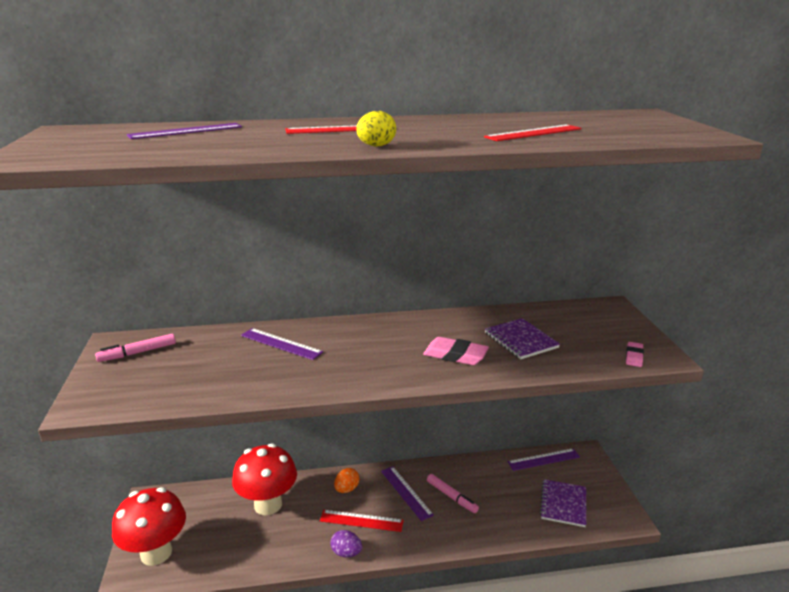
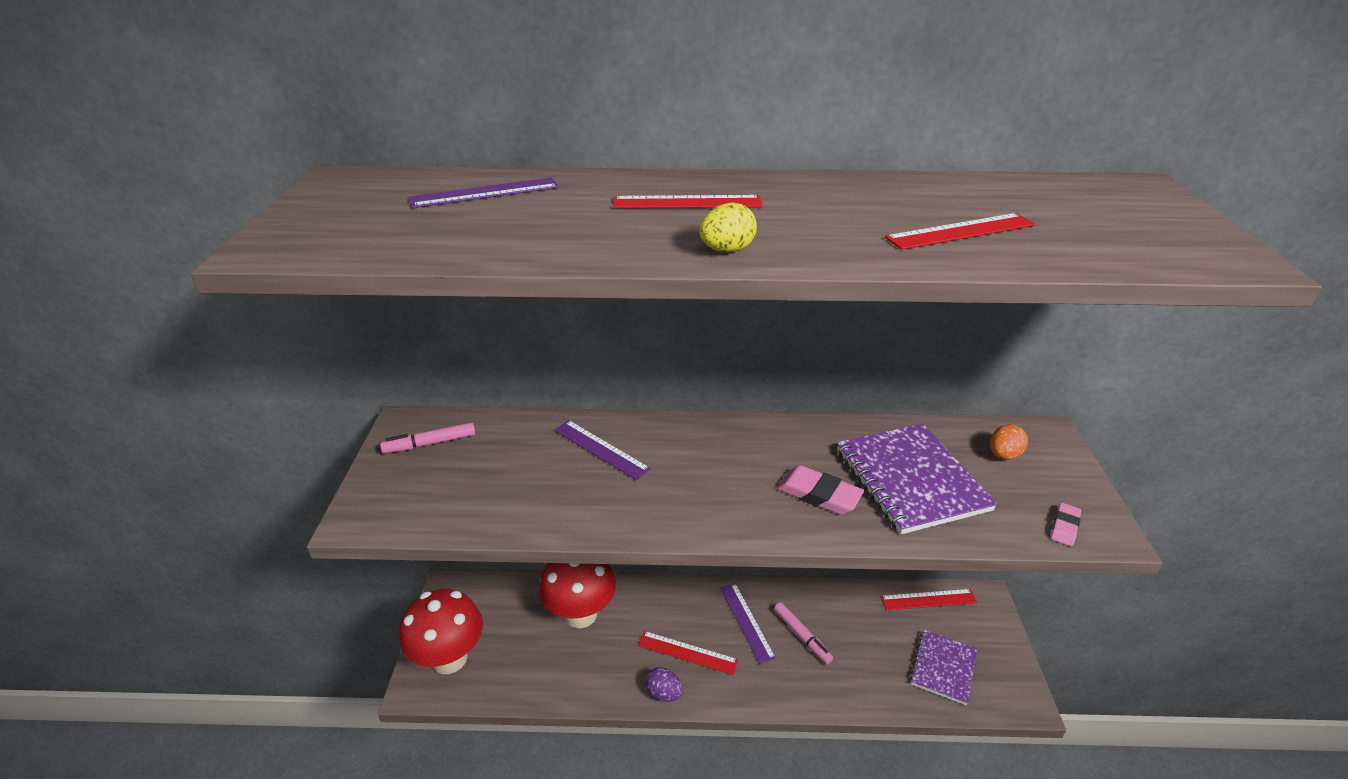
camera: 10 degrees right, 10 degrees up
(347, 489) = (675, 607): orange egg -> orange egg (1003, 455)
(521, 340) = (911, 479): purple notebook -> purple notebook, size x1.61
(543, 459) = (928, 599): purple ruler -> red ruler

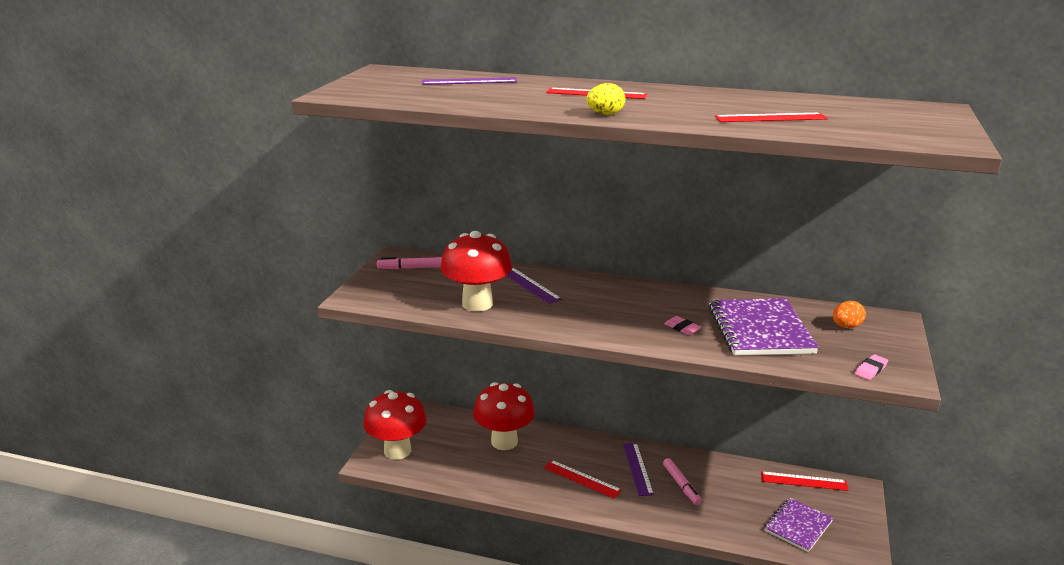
camera: 15 degrees right, 10 degrees down
(540, 498) = (477, 304): none -> red mushroom
(664, 693) = (554, 499): purple egg -> none
(819, 494) = (682, 328): pink eraser -> pink eraser, size x0.59

